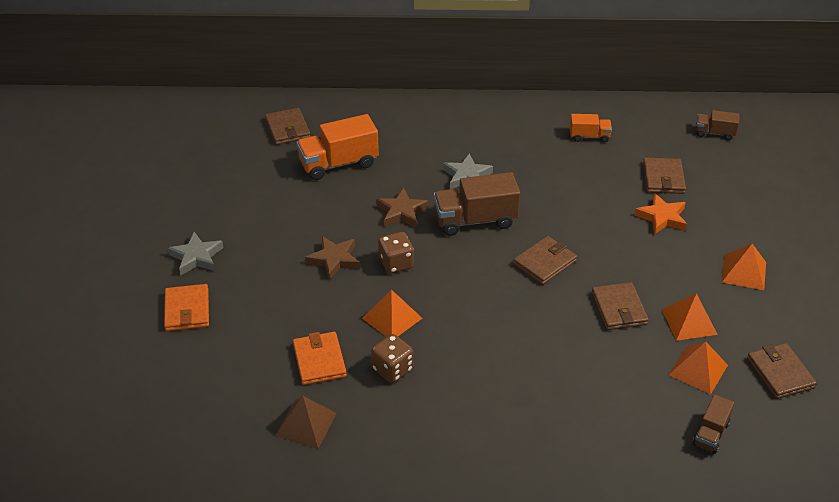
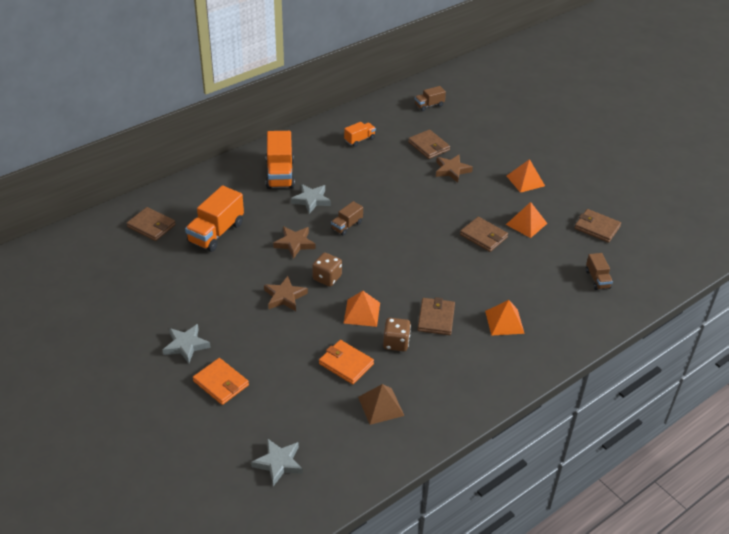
camera: 40 degrees left, 0 degrees up
(153, 418) = (278, 463): none -> grey star
(464, 135) = (280, 174): none -> orange truck
(475, 220) = (347, 226): brown truck -> brown truck, size x0.54
(545, 263) = (415, 231): brown wallet -> brown wallet (436, 318)
(662, 217) = (452, 170): orange star -> brown star
(698, 370) = (557, 248): orange pyramid -> orange pyramid (504, 322)

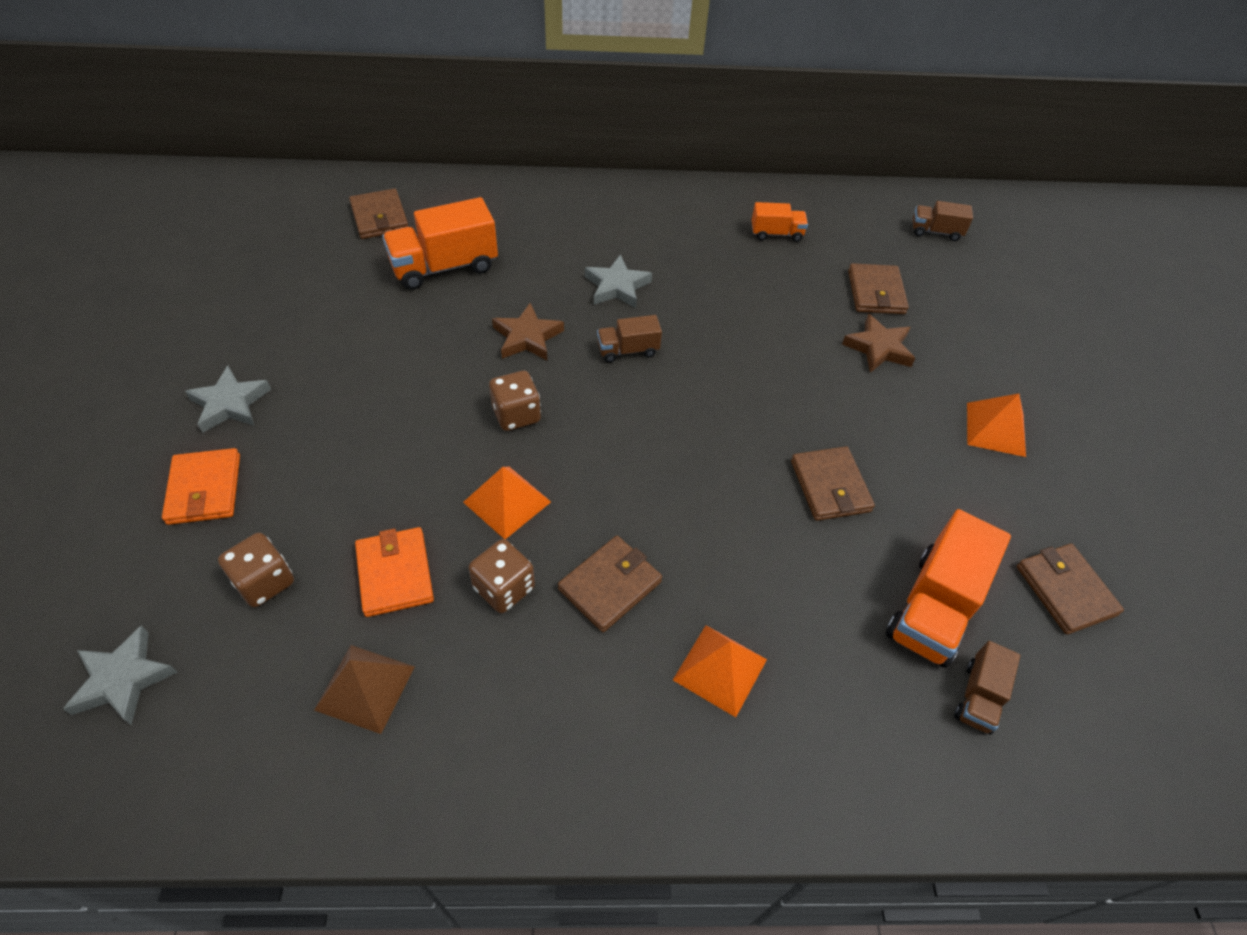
camera: 35 degrees right, 10 degrees up
(280, 174) = (613, 229): orange truck -> orange truck (933, 607)
(285, 297) = (429, 409): brown star -> none
(294, 398) = (264, 582): none -> brown dice
(526, 224) = (929, 506): orange pyramid -> none

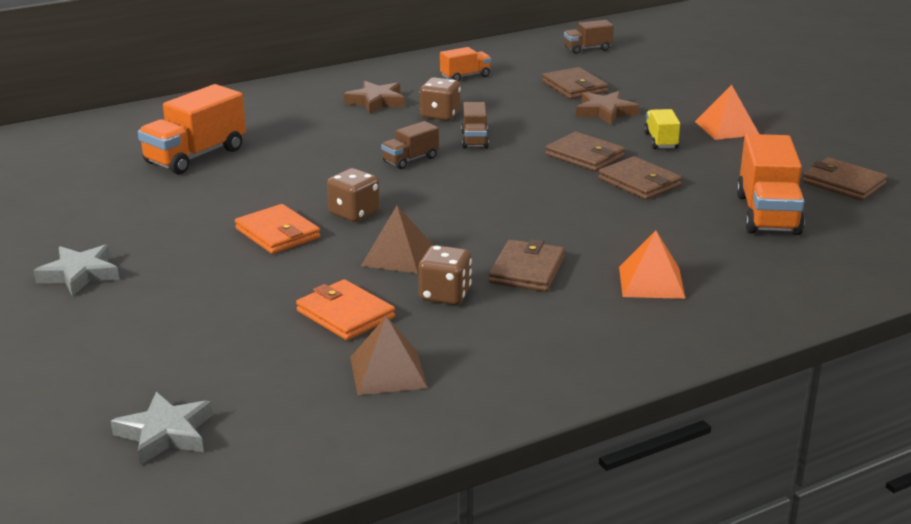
camera: 25 degrees left, 25 degrees down
(204, 489) = (114, 323): orange wallet -> orange wallet (277, 233)
(264, 582) = (234, 351): brown dice -> brown dice (440, 115)
(379, 217) = (98, 144): brown wallet -> brown wallet (584, 156)
(507, 502) = (398, 255): orange pyramid -> brown pyramid
(527, 337) = (316, 174): brown star -> brown star (376, 102)
(617, 286) = (363, 131): grey star -> none
(904, 422) = (661, 141): none -> yellow truck
(978, 697) = (835, 241): brown truck -> brown truck (474, 140)

